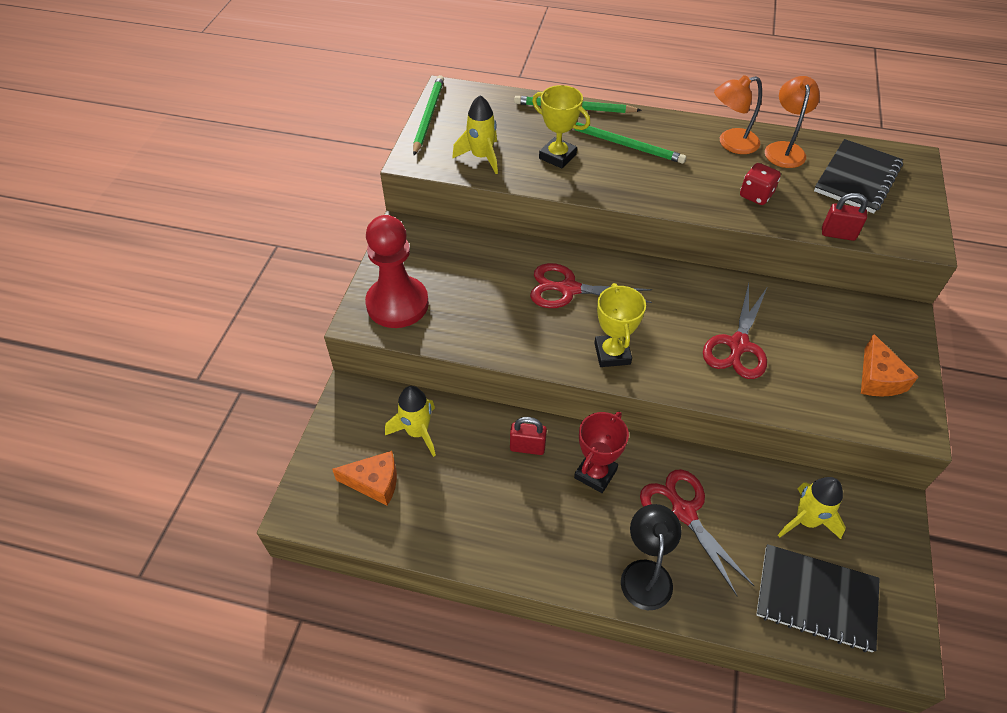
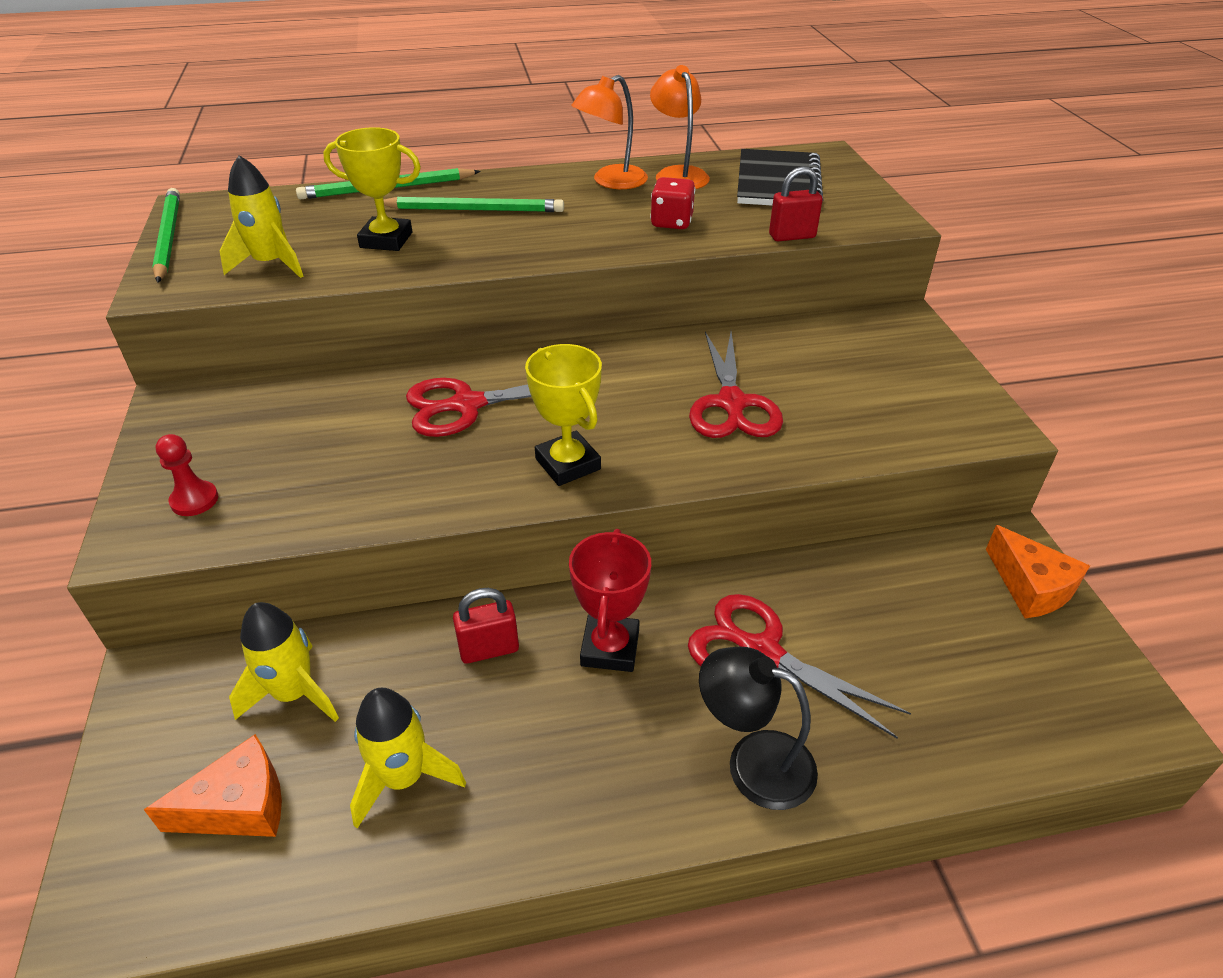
camera: 25 degrees left, 10 degrees down
(397, 304) = (194, 500): red pawn -> red pawn, size x0.42
(646, 573) = (753, 762): black lamp -> black lamp turned 45 degrees counterclockwise
(806, 520) = (922, 600): yellow rocket -> yellow rocket (403, 778)
(816, 598) = (996, 696): black notebook -> none
(878, 378) = (918, 389): orange cheese -> orange cheese (1030, 587)

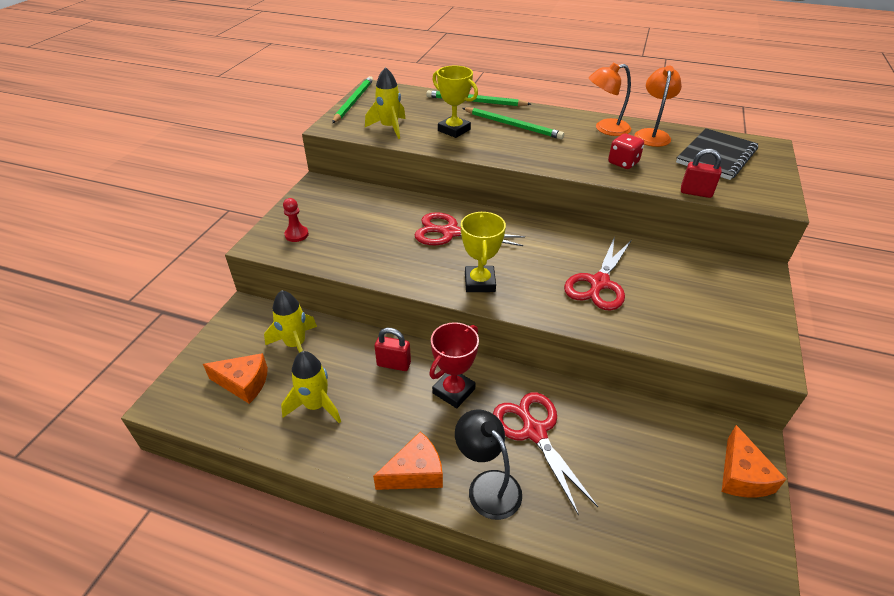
camera: 30 degrees right, 0 degrees up
(639, 800) = (415, 473): none -> orange cheese

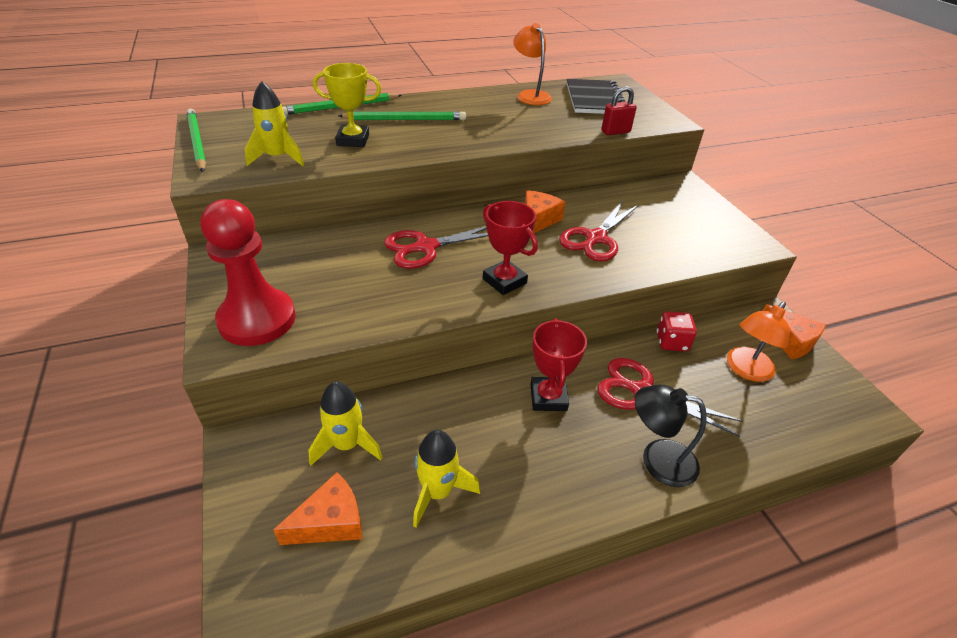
camera: 40 degrees left, 0 degrees up
(296, 235) = (257, 319): red pawn -> red pawn, size x2.37
(394, 364) = (470, 405): red padlock -> none
(415, 473) = (594, 490): orange cheese -> orange cheese (537, 220)
(479, 282) = (504, 281): yellow trophy -> red trophy
(599, 283) = (596, 238): red scissors -> red scissors turned 45 degrees clockwise
(605, 129) = (489, 100): orange lamp -> orange lamp (746, 370)
(623, 163) = (537, 125): red dice -> red dice (671, 342)

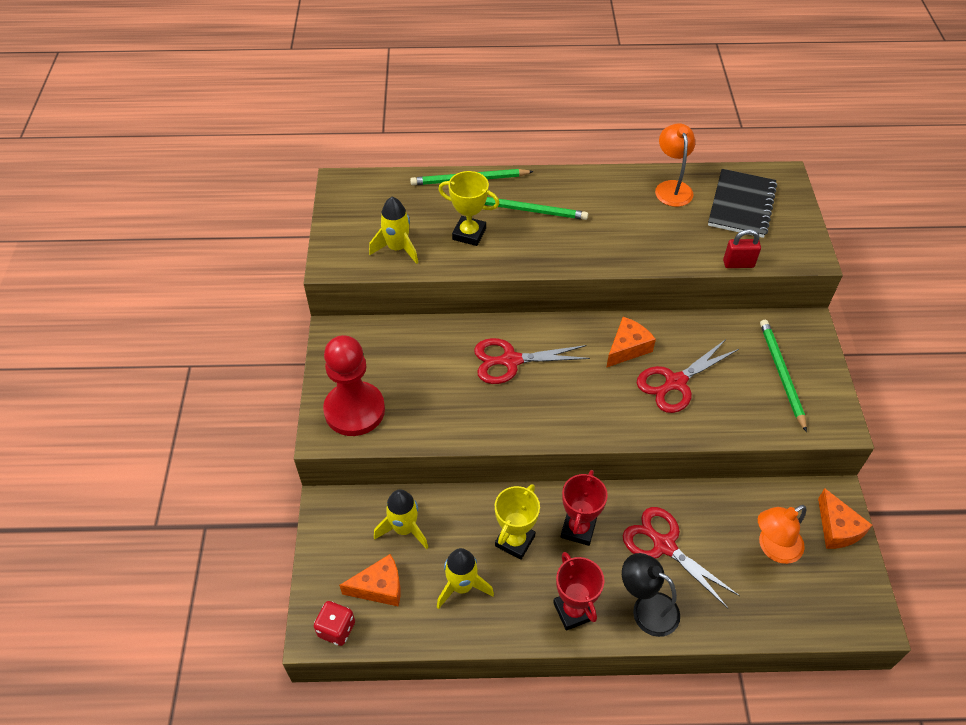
camera: 20 degrees right, 10 degrees up
(197, 142) = (331, 214): green pencil -> green pencil (781, 374)
(484, 426) = (515, 541): none -> yellow trophy
(504, 281) = (568, 415): red trophy -> red trophy (573, 611)
(671, 342) = (717, 502): red dice -> red dice (336, 629)

